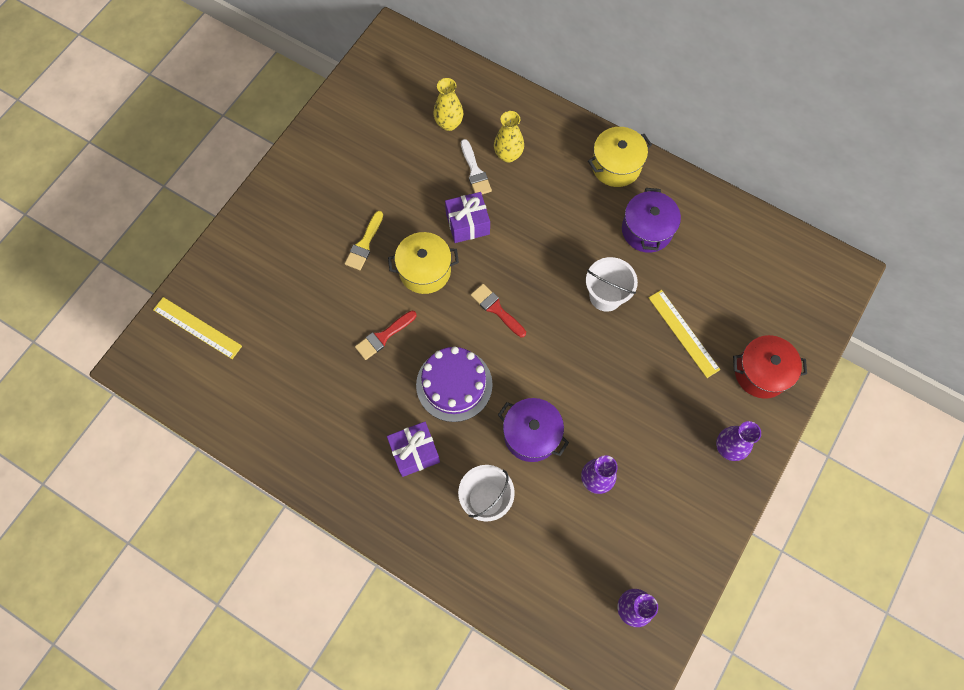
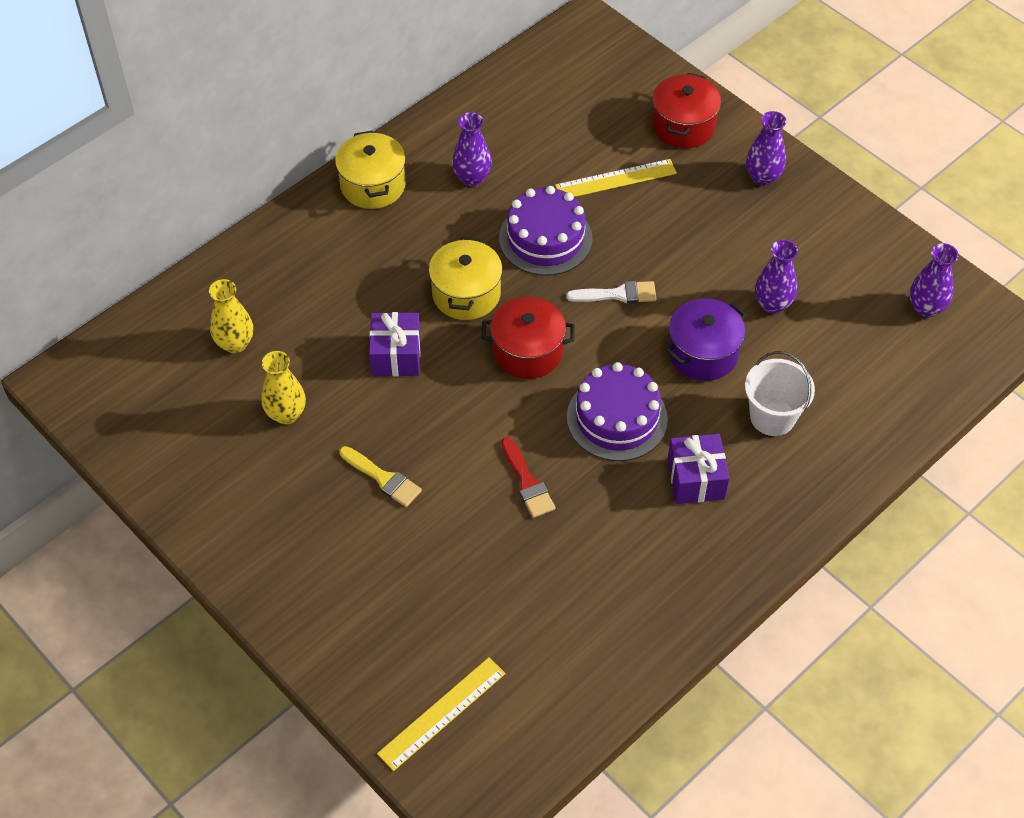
camera: 75 degrees left, 15 degrees down
(425, 270) = (447, 417): yellow pot -> yellow pot (466, 294)
(475, 171) = (321, 330): white brush -> white brush (618, 294)
(496, 309) = (527, 351): red brush -> red pot
(508, 155) = (311, 289): yellow vase -> yellow vase (286, 414)
(605, 296) = (545, 238): white bucket -> purple cake
(646, 230) = (472, 178): purple pot -> purple vase

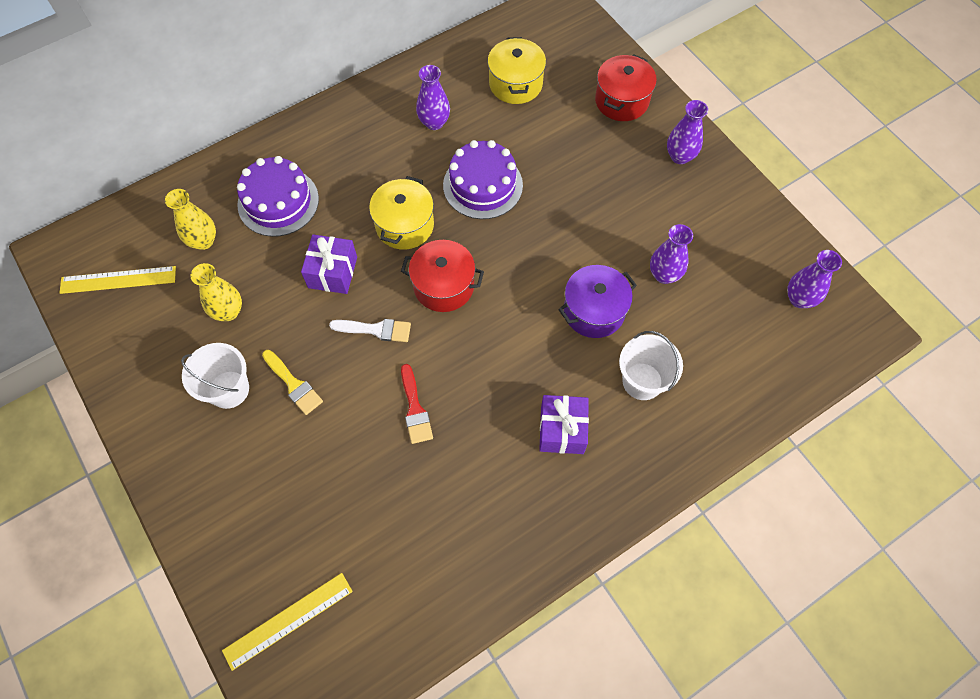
camera: 10 degrees right, 10 degrees up
(310, 494) = (229, 389): none -> white bucket
(373, 185) = (351, 117): yellow pot -> yellow pot (515, 84)
(616, 179) = (554, 140): yellow ruler -> yellow ruler (118, 280)
(617, 418) = (506, 360): purple cake -> purple cake (278, 202)
(618, 294) = (532, 245): white brush -> white brush (376, 329)

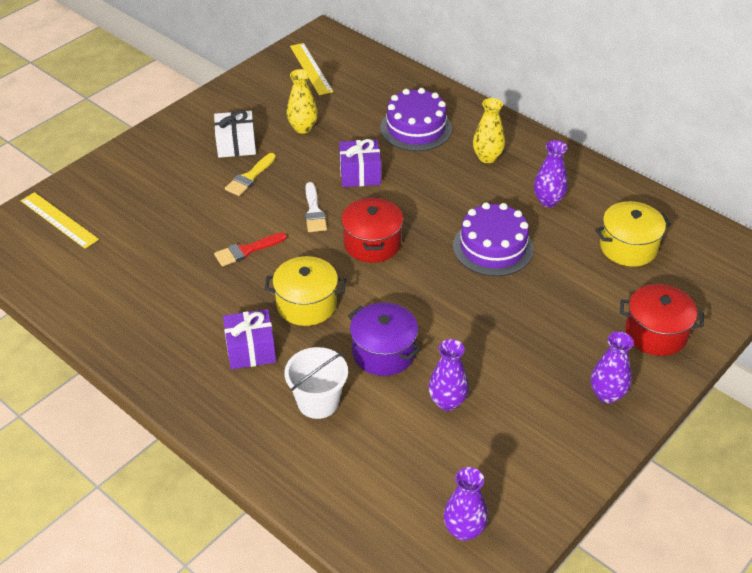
camera: 75 degrees right, 20 degrees down
(203, 241) = (361, 99): yellow vase -> yellow vase (487, 157)
(229, 389) = (236, 145): white bucket -> white gift
(404, 225) = (425, 206): yellow pot -> yellow pot (306, 304)

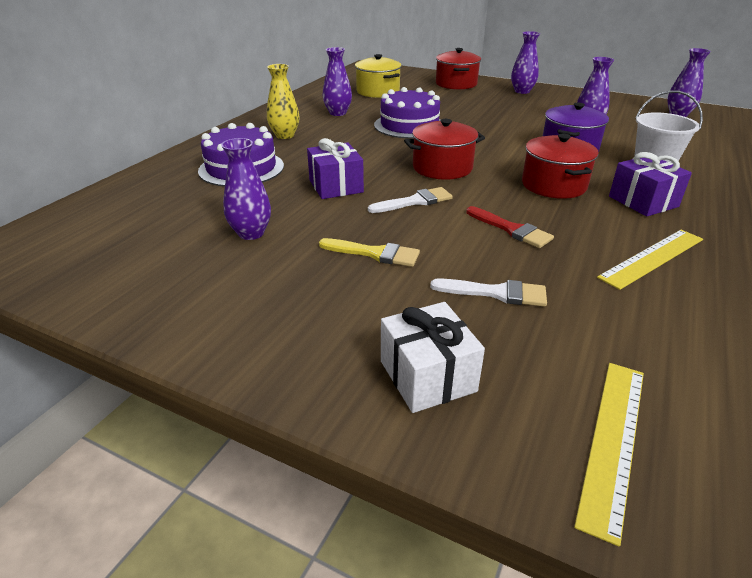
camera: 105 degrees left, 10 degrees down
(179, 218) = (496, 293): none -> white brush
(236, 145) = (304, 279): white gift -> white gift (427, 376)
(303, 128) = (251, 233): yellow vase -> purple vase
(306, 304) = (553, 185): yellow pot -> red pot
(311, 68) = (92, 251): yellow ruler -> yellow ruler (652, 258)

